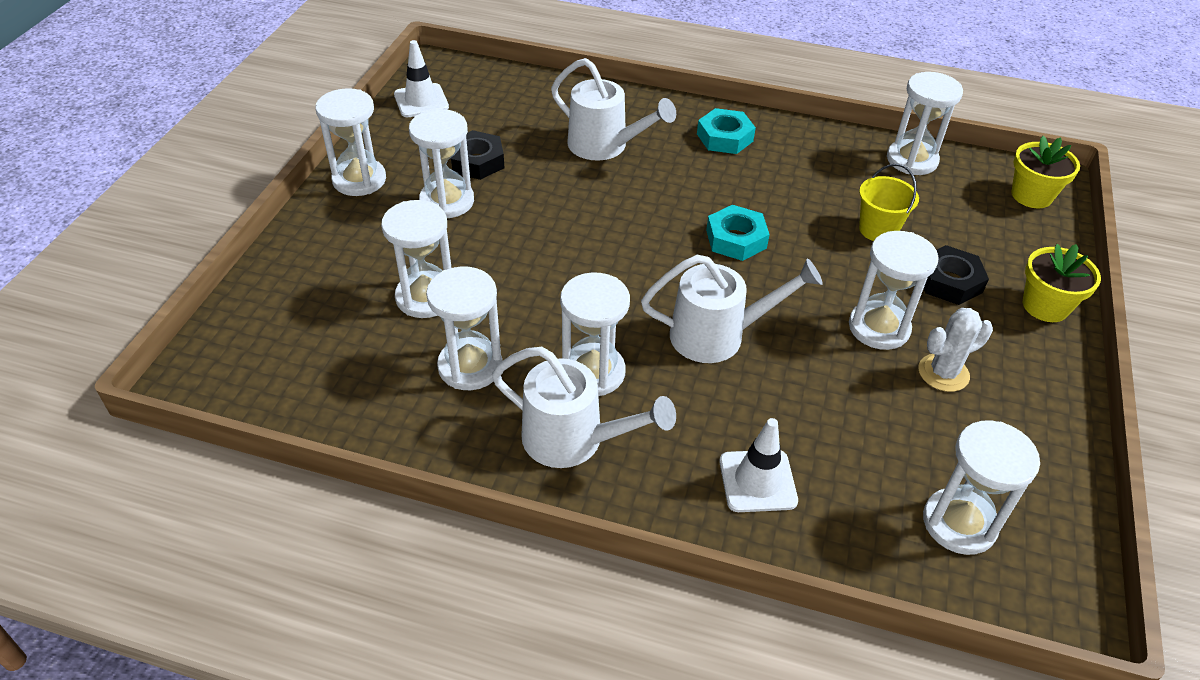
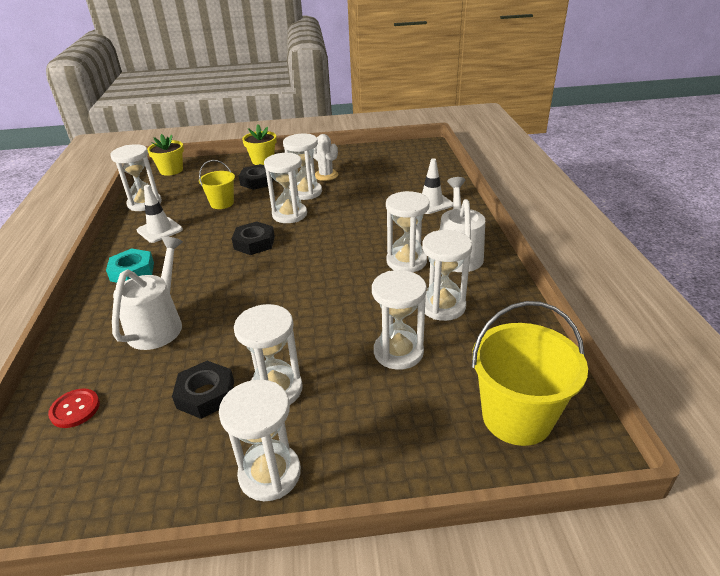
camera: 110 degrees left, 10 degrees down
(268, 345) = (516, 417): none -> yellow bucket
(421, 101) = (92, 494): white traffic cone -> white traffic cone (160, 230)
(518, 96) = (75, 409): none -> red button
(719, 335) = (345, 231): white watering can -> none
(736, 239) = (254, 243): turquoise nut -> black nut
(959, 523) = (409, 164): white hourglass -> white hourglass (289, 215)

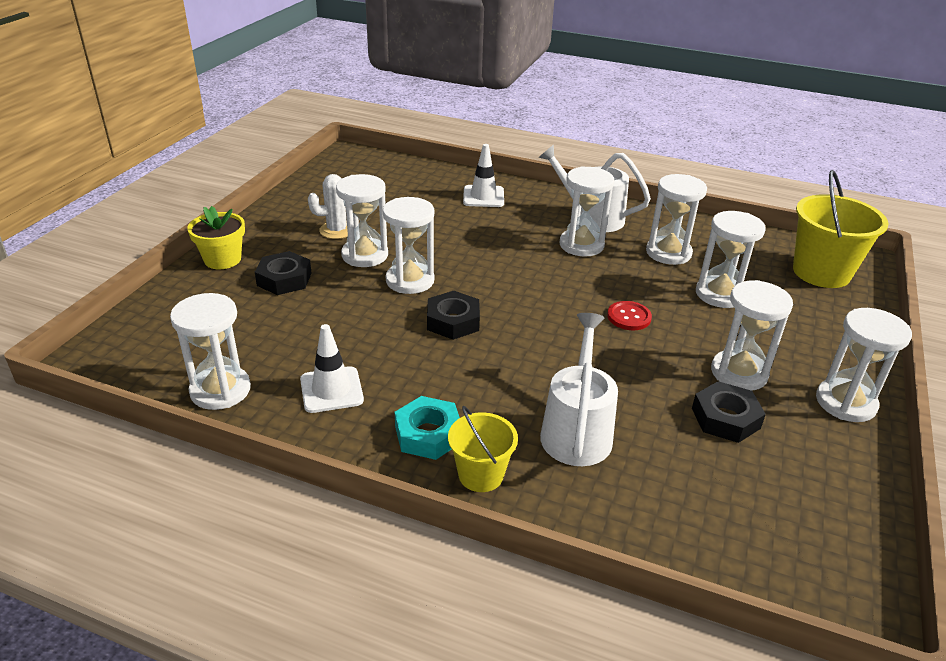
camera: 65 degrees left, 0 degrees up
(75, 409) = (705, 523): red button -> red button (629, 317)
(159, 324) = (577, 430): white watering can -> white watering can turned 60 degrees clockwise
(171, 170) = (130, 343): yellow flower pot -> none
(222, 203) = (314, 321): yellow bucket -> yellow bucket (481, 475)

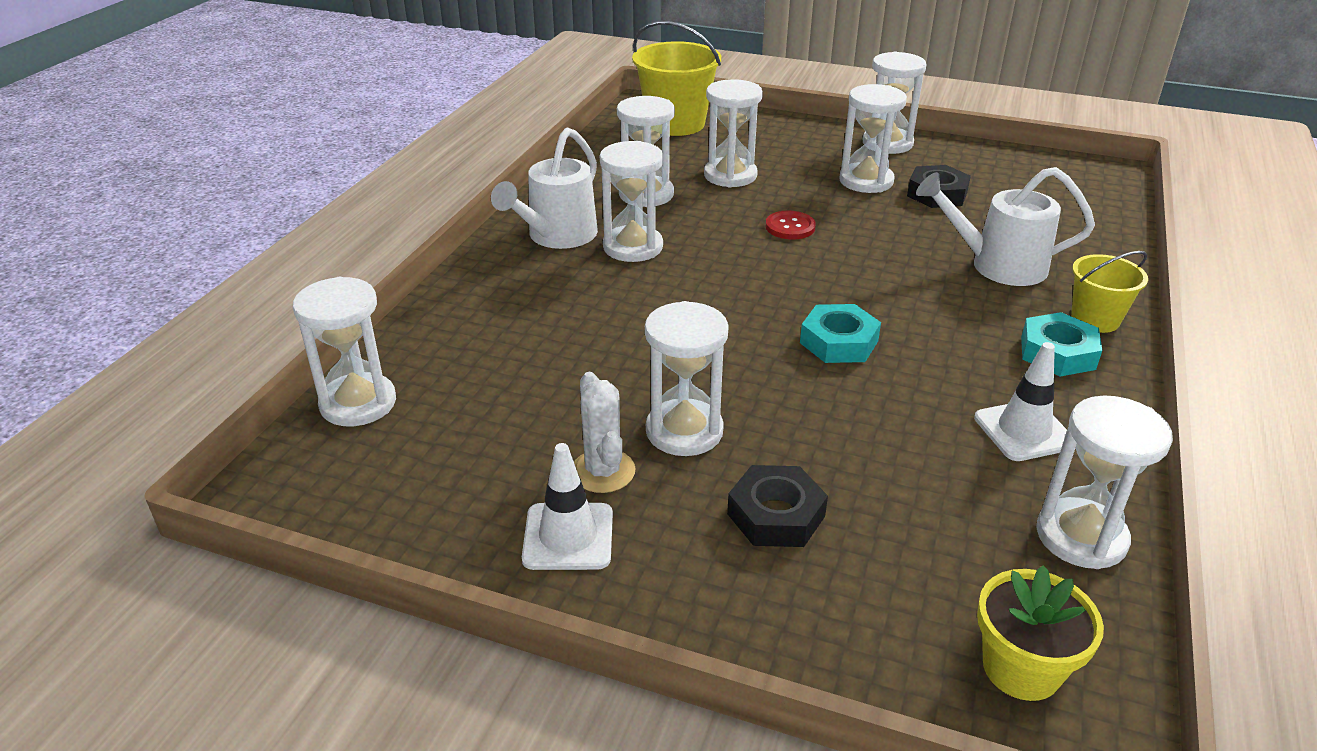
camera: 90 degrees left, 0 degrees up
(222, 259) = (726, 613): yellow flower pot -> yellow flower pot (1021, 668)
(410, 280) = (750, 382): white hourglass -> white hourglass (358, 403)
(453, 321) = (839, 342): black nut -> turquoise nut
(483, 197) = (486, 321): white traffic cone -> white traffic cone (568, 536)

